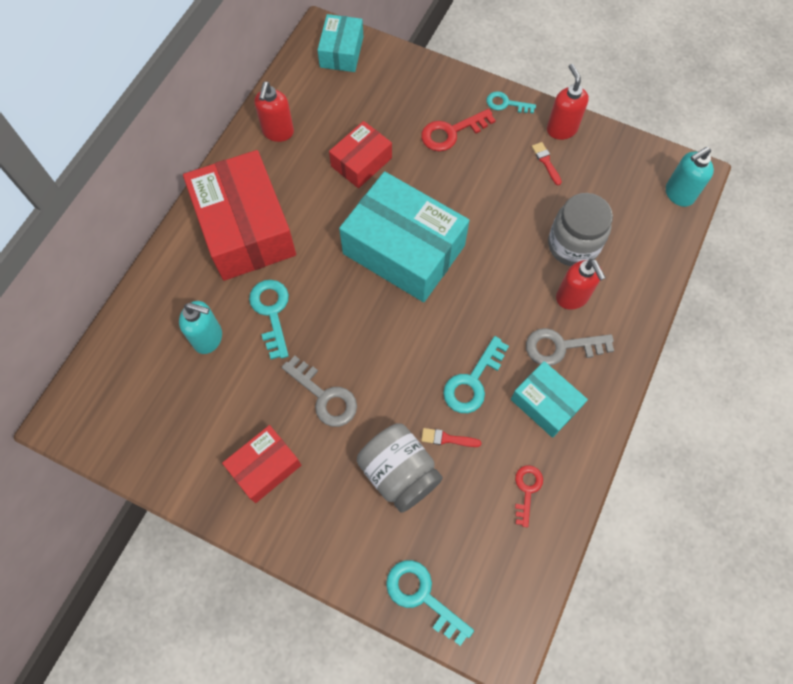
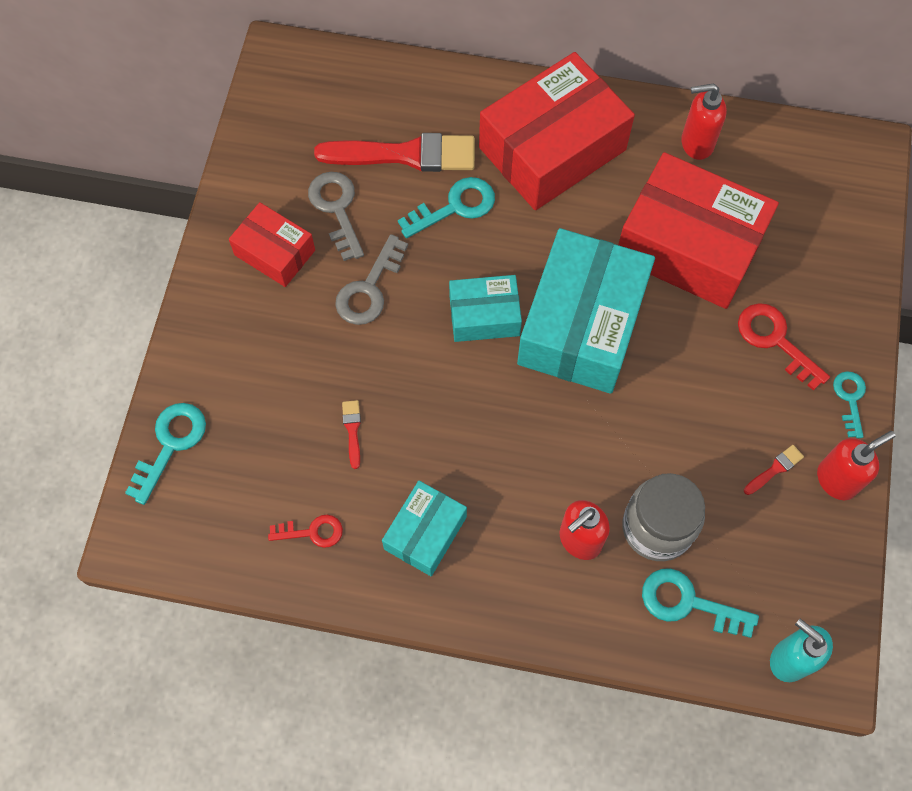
camera: 75 degrees right, 0 degrees up
(208, 338) = (405, 155): turquoise soap dispenser -> red brush
(341, 52) = (848, 179): turquoise box -> turquoise box (484, 315)
(361, 162) = (689, 246): red box -> red box, size x1.89
(399, 473) = (300, 388): grey jar -> none
(472, 381) = (430, 443): turquoise key -> turquoise key (688, 603)
(561, 347) = (505, 538): grey key -> grey key (336, 209)

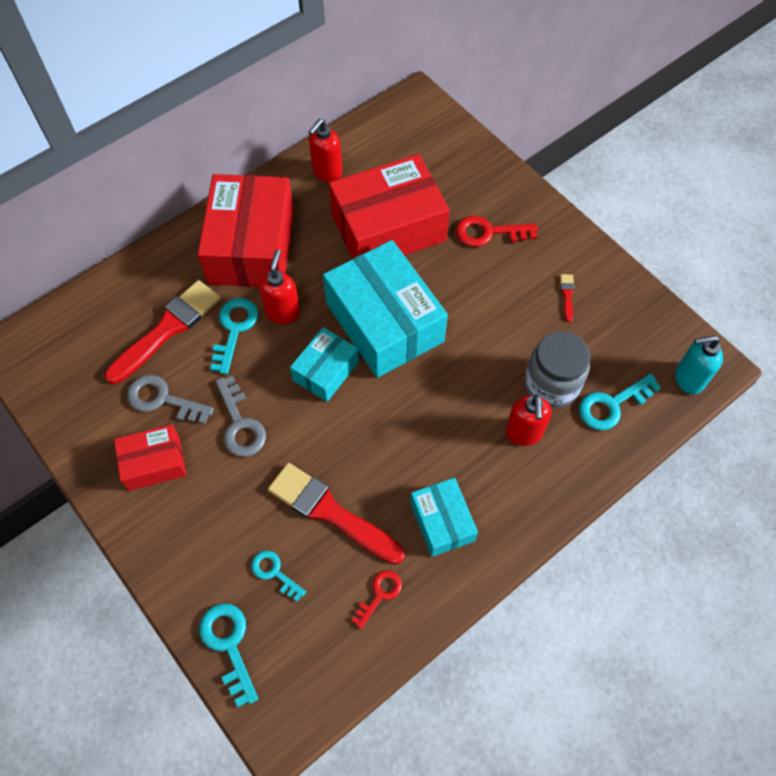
camera: 50 degrees left, 5 degrees down
(352, 430) = (330, 512): red brush -> red brush, size x2.46
(837, 479) = (600, 270): red soap dispenser -> red soap dispenser (283, 312)
(850, 399) = (557, 226): turquoise key -> turquoise key (274, 572)

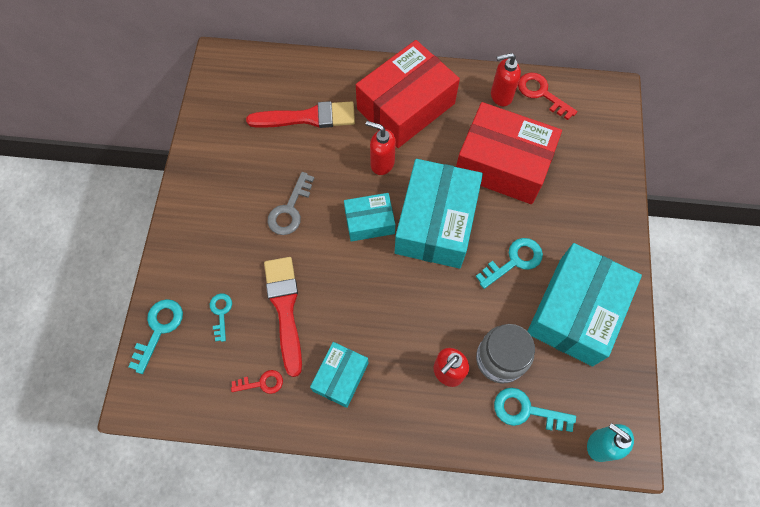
camera: 45 degrees right, 5 degrees up
(154, 463) = (224, 190): red box -> none
(162, 399) = (264, 157): grey key -> none
(234, 329) = (344, 150): turquoise key -> turquoise key (514, 261)
(283, 312) = (382, 163): red soap dispenser -> red soap dispenser turned 120 degrees counterclockwise
(488, 233) = (566, 223): red key -> red key (541, 93)
(567, 295) = (575, 311): red brush -> turquoise box

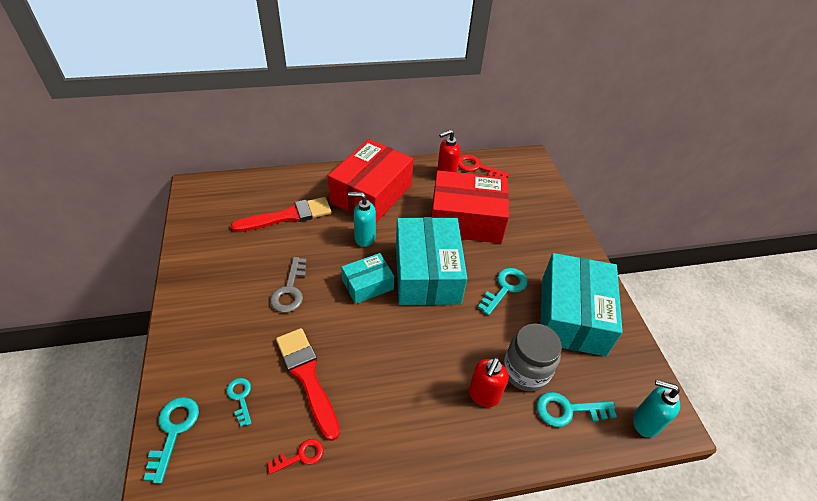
camera: 20 degrees left, 20 degrees down
(340, 377) = (382, 427): turquoise box -> none
(382, 163) = (364, 238): red soap dispenser -> turquoise soap dispenser

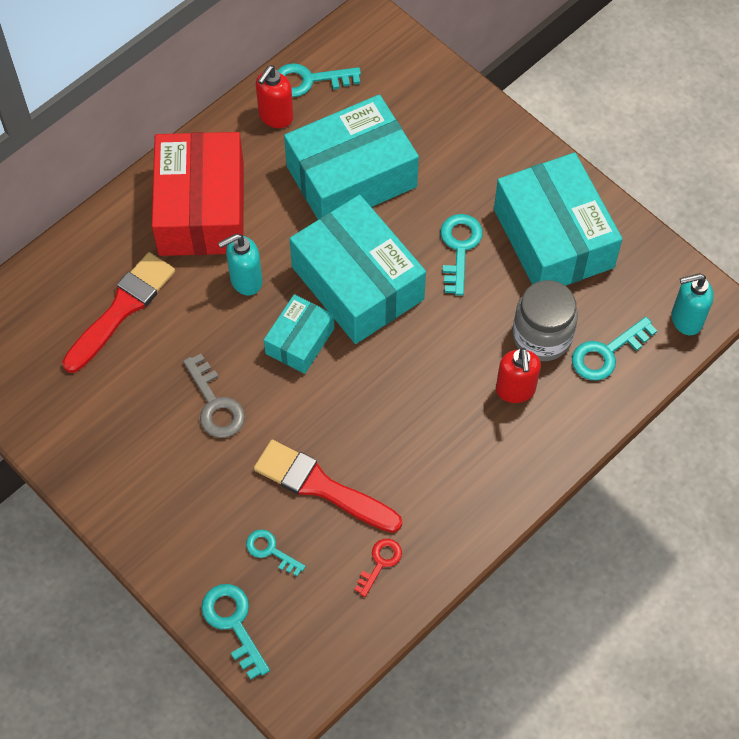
camera: 30 degrees left, 15 degrees up
(466, 219) = (351, 176): red box -> turquoise box
(477, 167) = (309, 80): red key -> turquoise key

